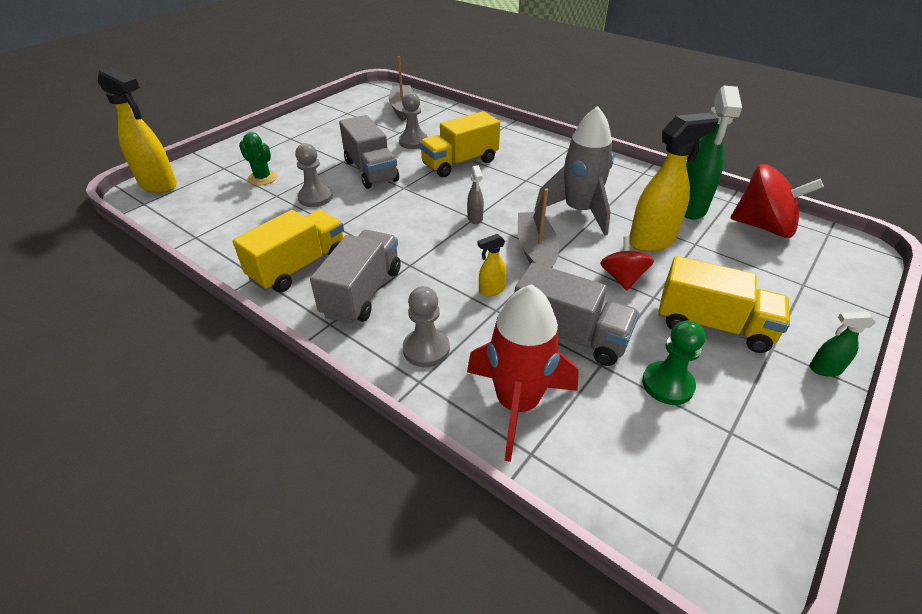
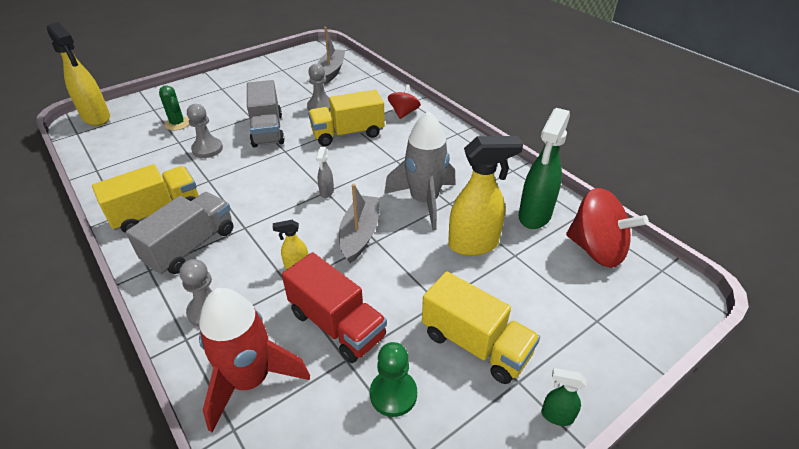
camera: 15 degrees right, 0 degrees up
(569, 335) = (337, 324): grey truck -> red truck
(622, 278) = (421, 277): red spinning top -> red spinning top (404, 113)

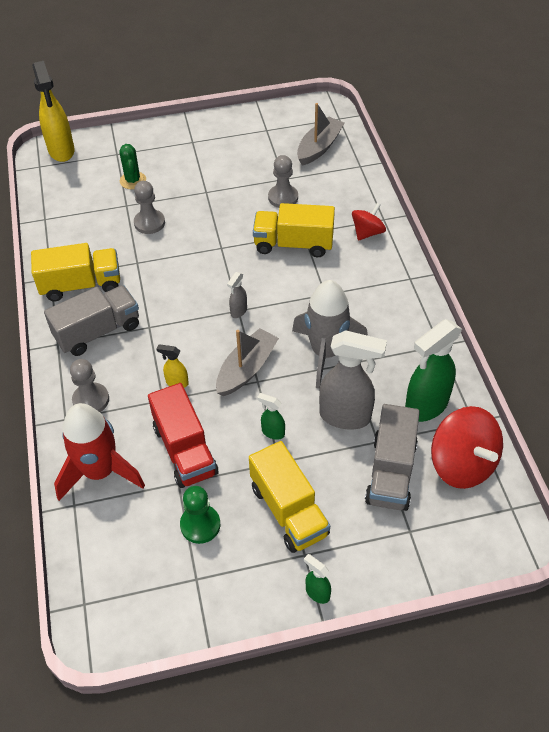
camera: 25 degrees right, 10 degrees up
(267, 130) = (215, 215): grey truck -> grey truck (390, 472)
(416, 279) = (272, 432): none -> green spray bottle
(474, 244) = (346, 416): yellow spray bottle -> grey spray bottle

